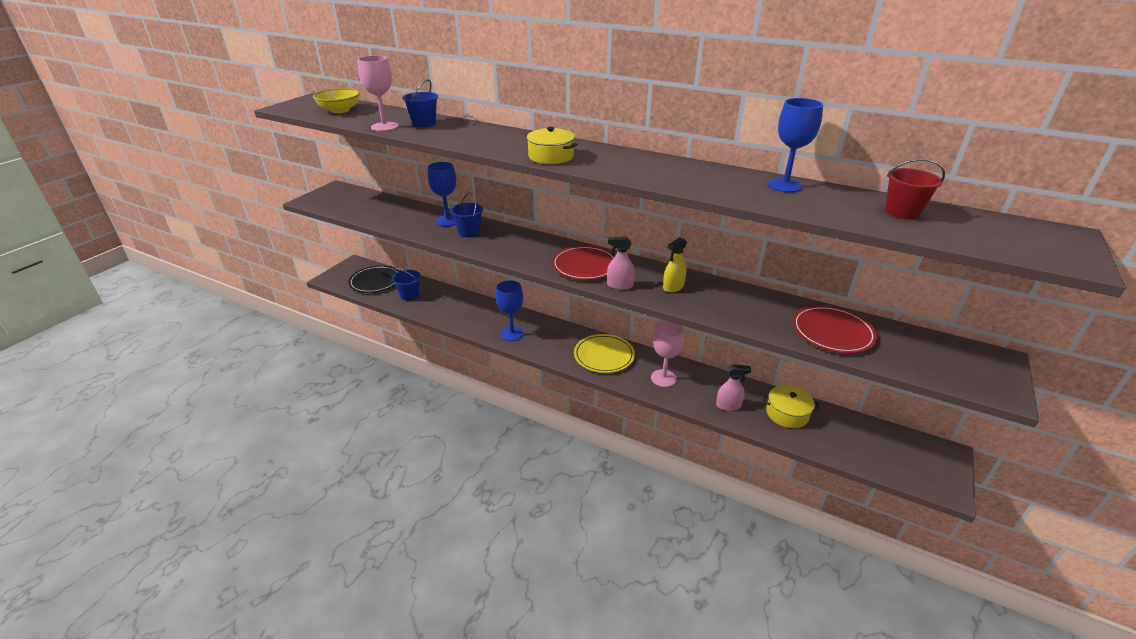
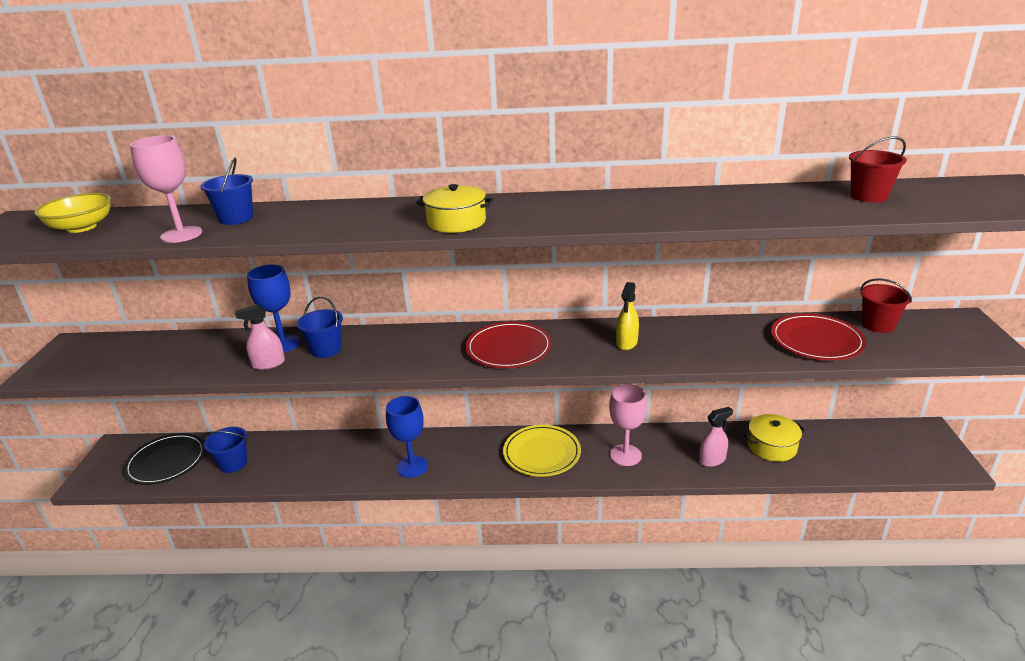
camera: 25 degrees left, 5 degrees down
(619, 285) = (569, 359): pink spray bottle -> pink spray bottle (268, 364)
(785, 185) = (738, 195): blue goblet -> none
(904, 337) = (878, 325): none -> red bucket

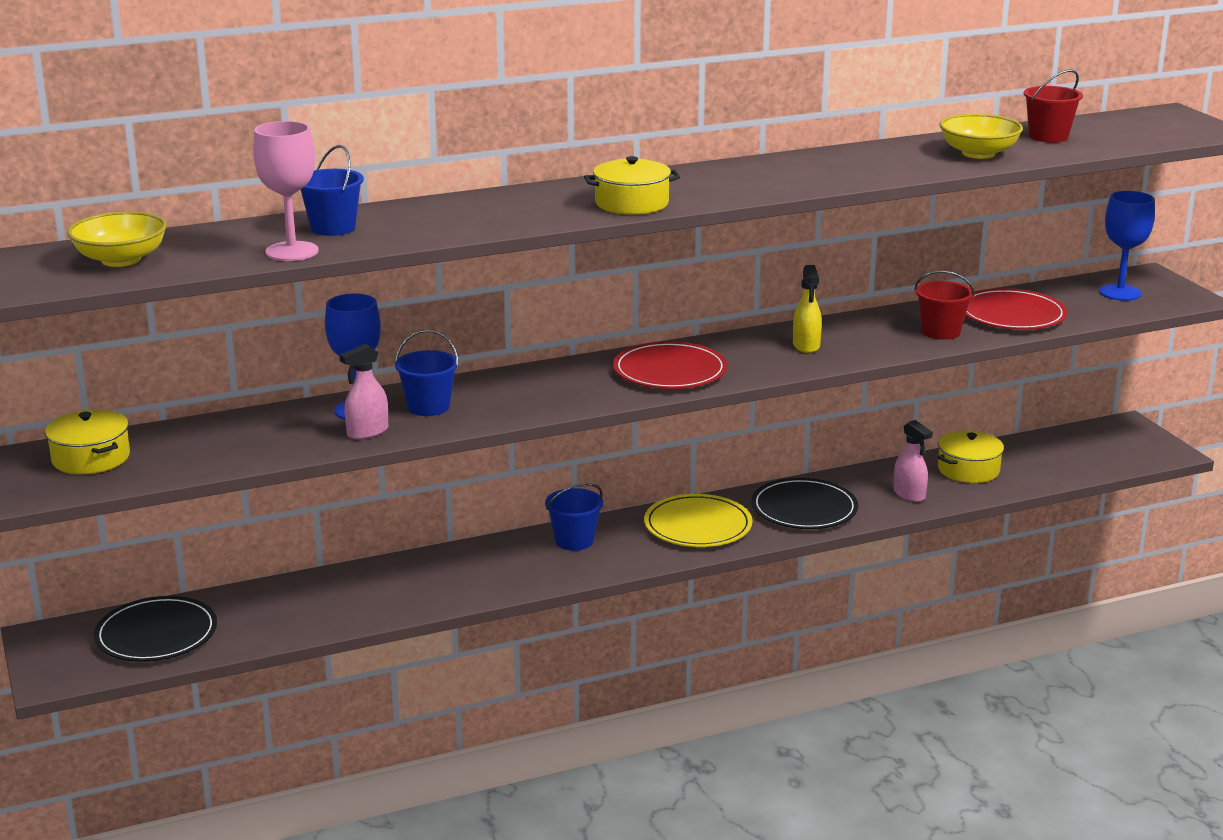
camera: 25 degrees left, 5 degrees down
(104, 352) = (91, 458): none -> yellow pot
(233, 463) = (268, 616): blue bucket -> blue bucket (574, 541)
(412, 467) = (537, 570): blue goblet -> blue goblet (1120, 292)
(625, 455) = (804, 509): pink goblet -> black plate
(712, 460) = (909, 494): pink spray bottle -> pink spray bottle turned 105 degrees clockwise
(789, 206) = (978, 153): none -> yellow bowl
(878, 325) = (1065, 292): red bucket -> red bucket (941, 332)

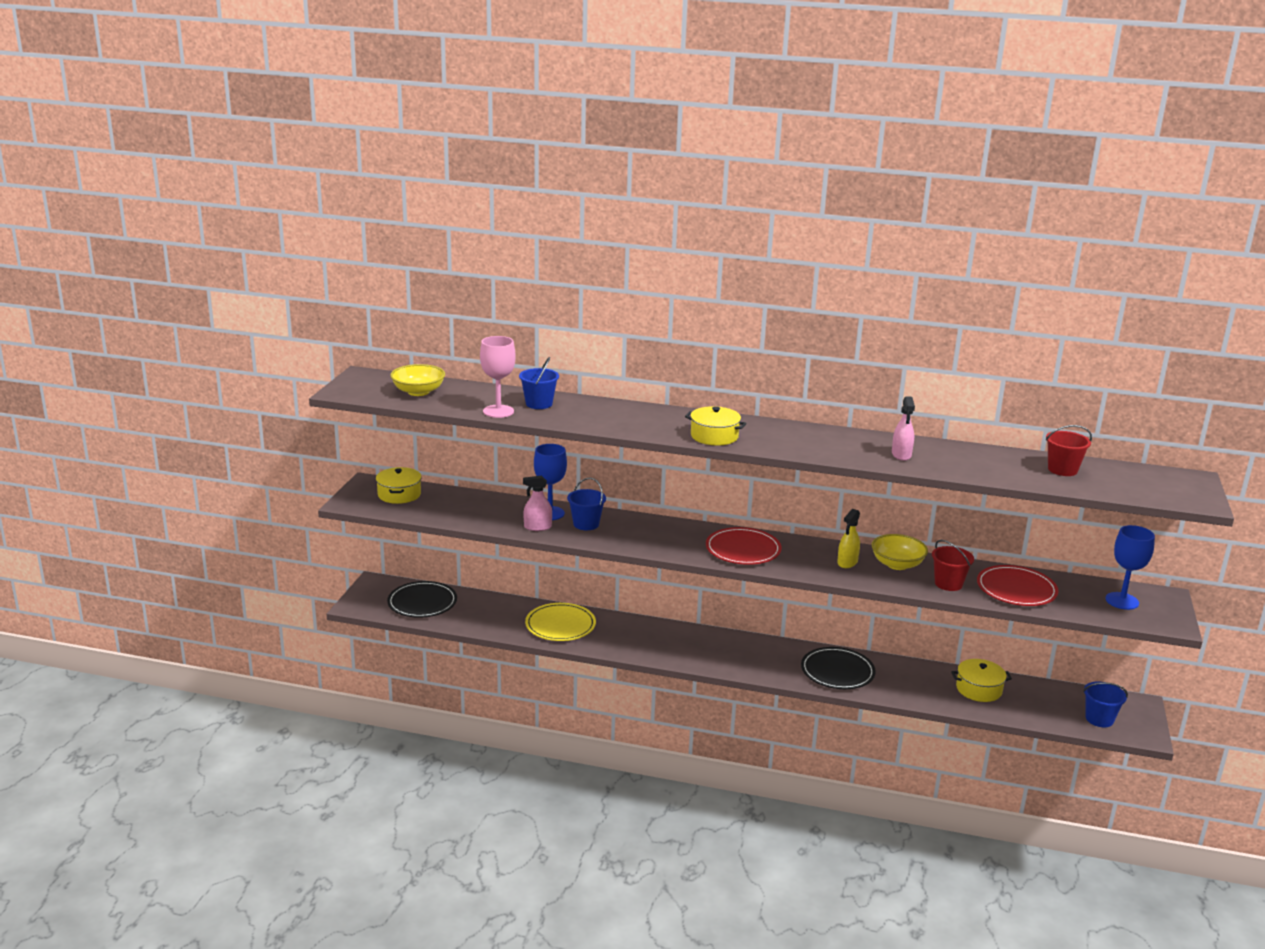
camera: 35 degrees right, 0 degrees up
(574, 541) = (680, 637): blue bucket -> blue bucket (1099, 719)
(698, 526) = (760, 656): yellow plate -> yellow plate (560, 625)
(909, 494) = (917, 689): pink spray bottle -> pink spray bottle (901, 455)
(978, 153) = (989, 467): yellow bowl -> yellow bowl (897, 564)

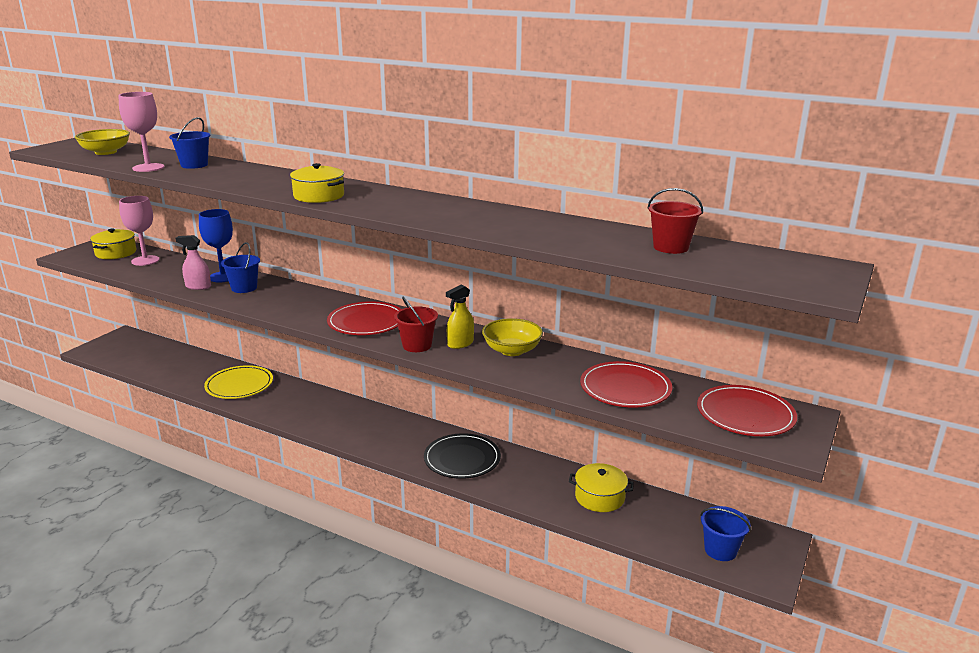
camera: 15 degrees right, 0 degrees up
(422, 602) = (143, 354): black plate -> none
(444, 501) = (145, 260): none -> pink goblet
(901, 455) = (495, 222): pink spray bottle -> none
(948, 584) = (551, 374): red bucket -> red bucket (417, 345)
(1122, 601) = (745, 414): blue goblet -> red plate

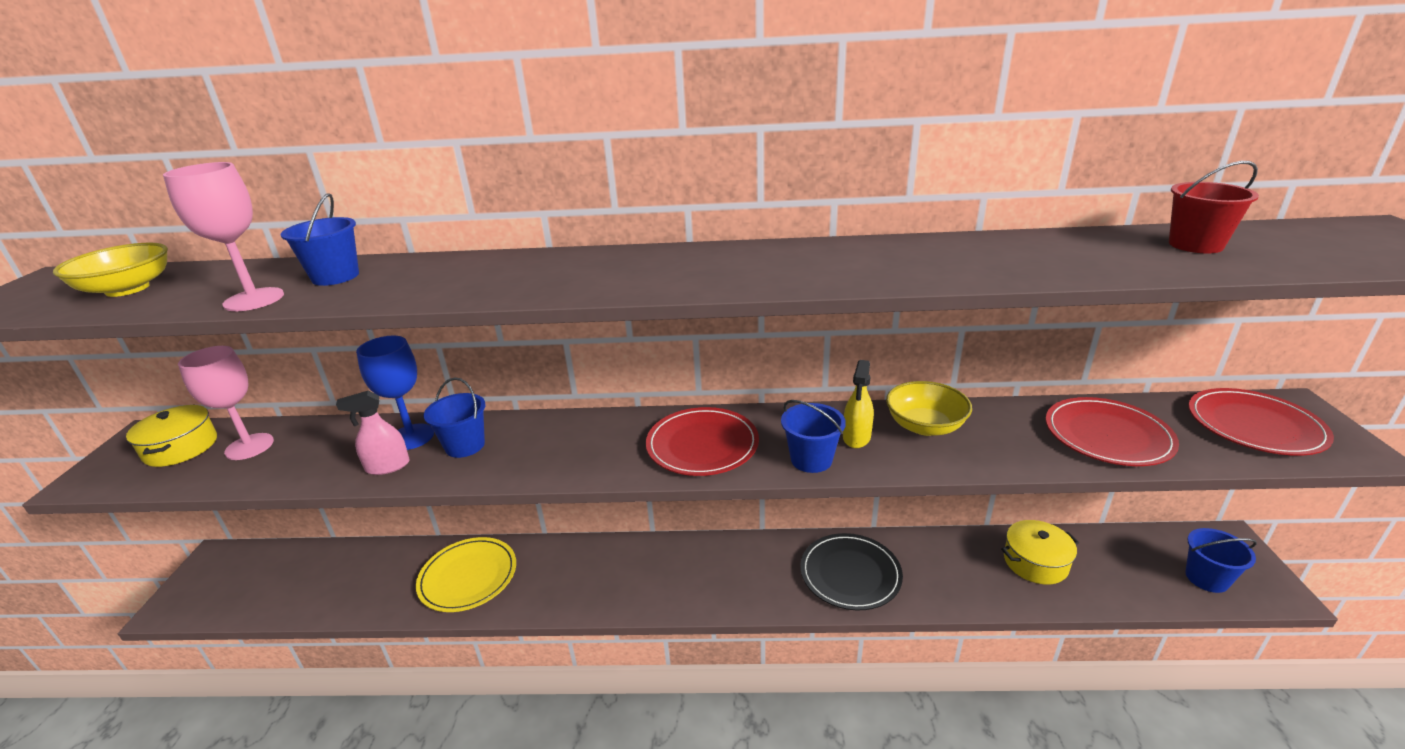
camera: 25 degrees left, 5 degrees up
(319, 196) = (630, 282): yellow pot -> none
(417, 345) = (811, 459): red bucket -> blue bucket

